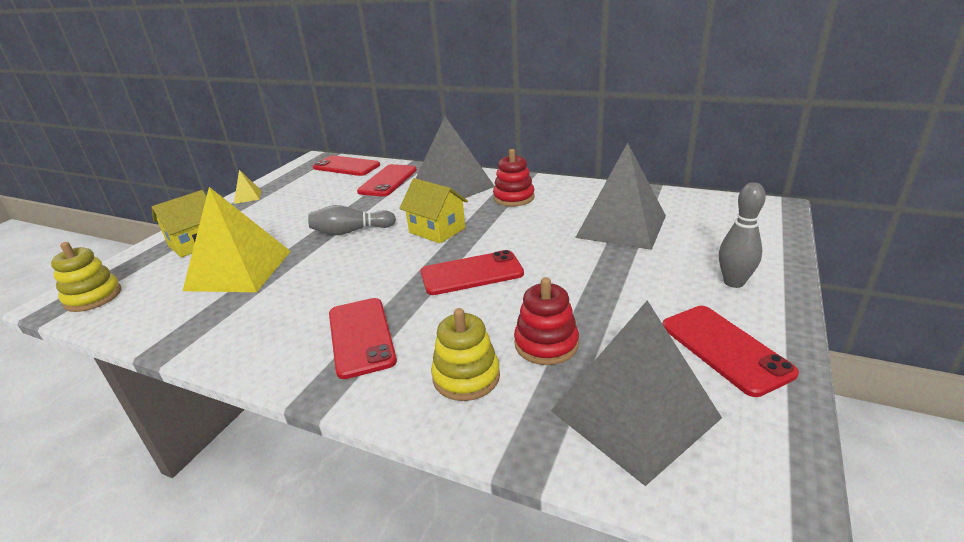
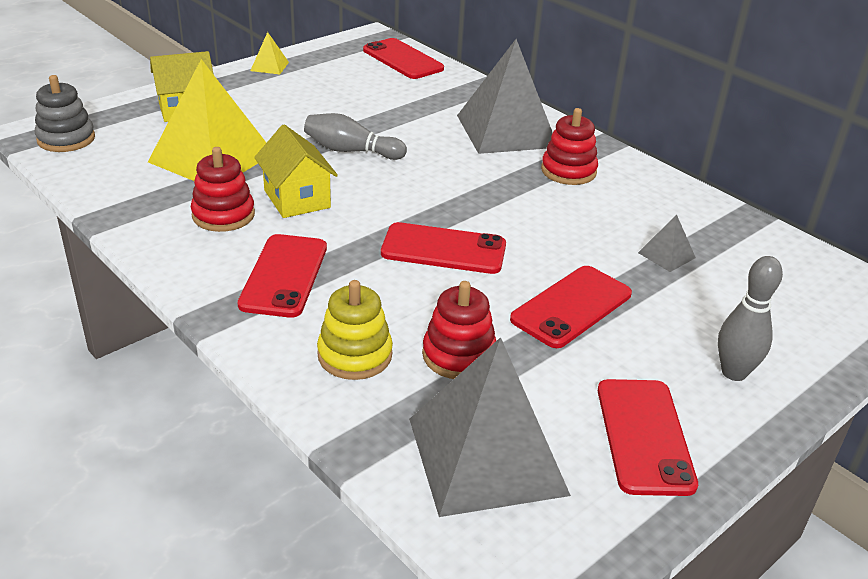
camera: 20 degrees right, 5 degrees up
(93, 297) = (66, 139): yellow stacking toy -> grey stacking toy
(276, 309) = (223, 215): none -> red stacking toy
(388, 181) = (437, 96): red phone -> red phone (571, 307)
(437, 230) = (445, 183): yellow house -> yellow house (297, 199)
(621, 226) = (666, 255): grey pyramid -> grey pyramid, size x0.41

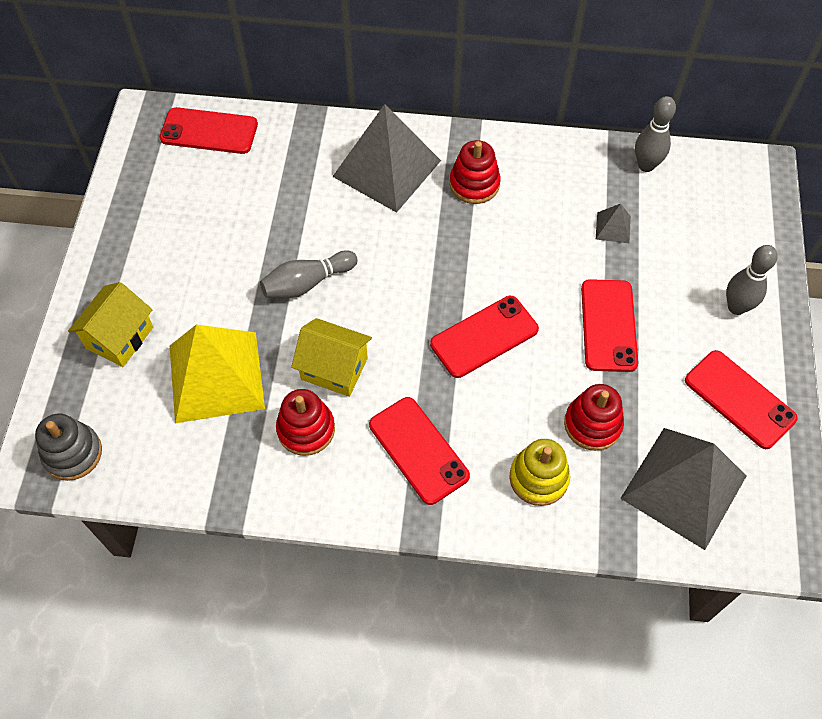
camera: 40 degrees left, 25 degrees up
(269, 66) = (112, 226): yellow pyramid -> none
(757, 238) = (646, 165): none -> grey bowling pin

